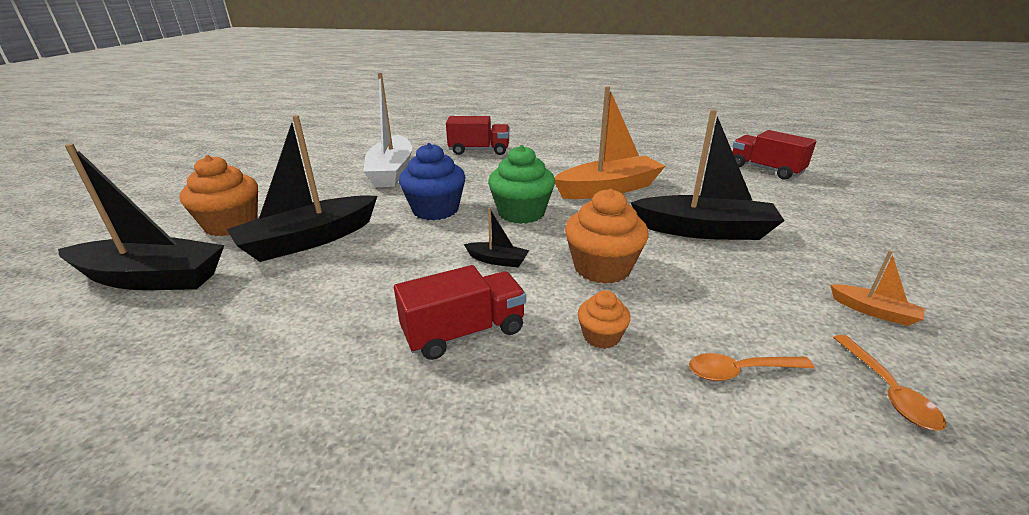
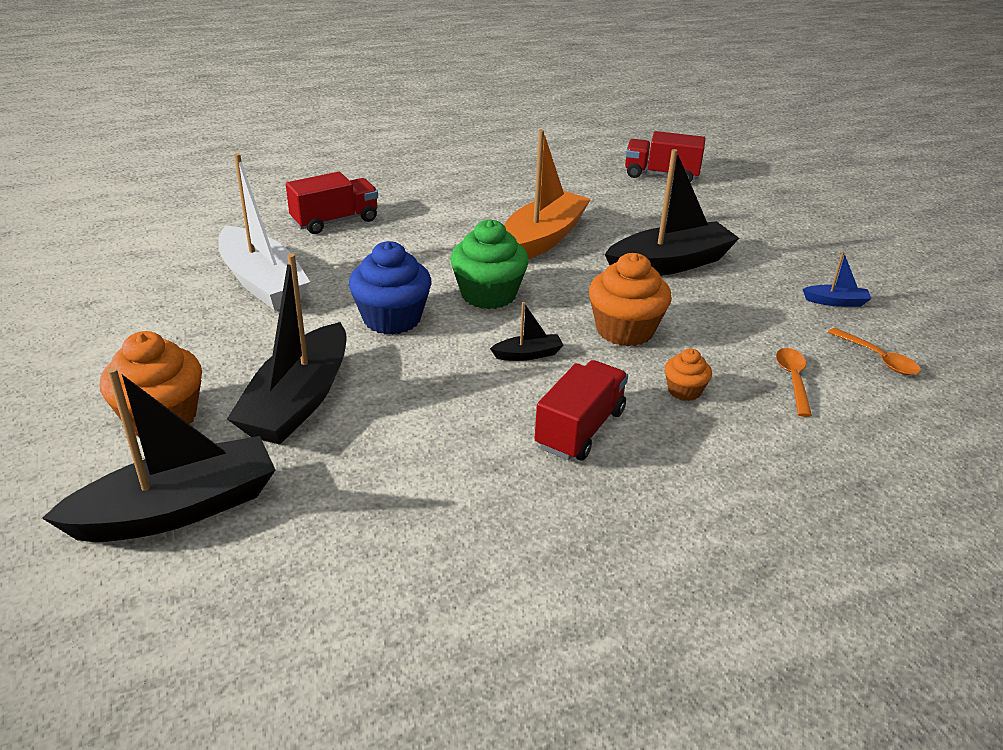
camera: 35 degrees left, 5 degrees up
(740, 371) = (793, 380): orange spoon -> orange spoon turned 135 degrees clockwise
(873, 311) = (835, 302): orange boat -> blue boat

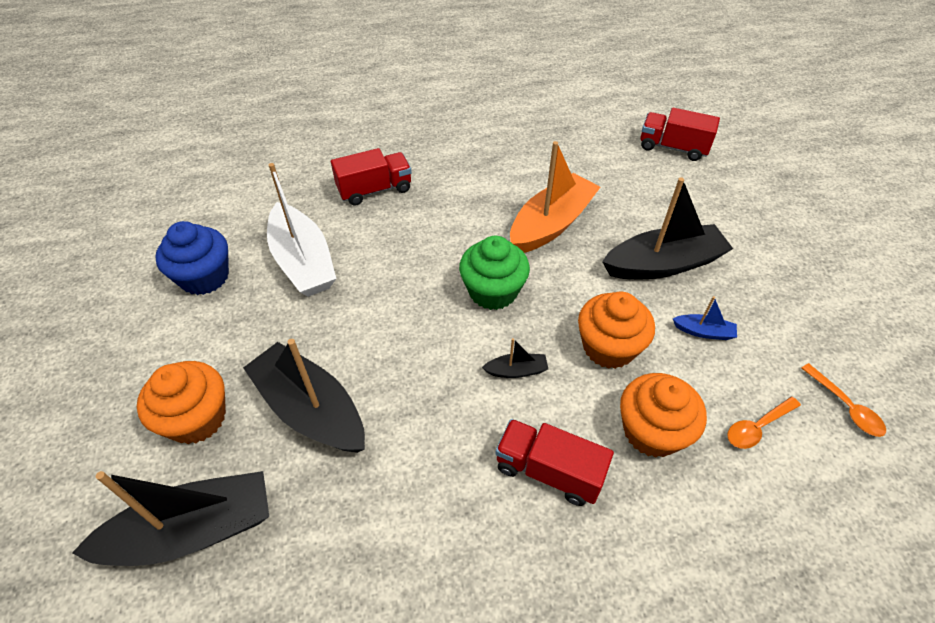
camera: 10 degrees right, 15 degrees up
(298, 401) = (311, 410): black boat -> black boat turned 105 degrees clockwise
(392, 319) = (405, 315): blue cupcake -> blue cupcake (204, 277)
(580, 429) = (548, 471): red truck -> red truck turned 105 degrees counterclockwise
(684, 390) = (652, 431): orange cupcake -> orange cupcake, size x1.90
(793, 380) = (757, 427): orange spoon -> orange spoon turned 135 degrees counterclockwise
(835, 302) = (815, 326): blue boat -> blue boat (703, 332)

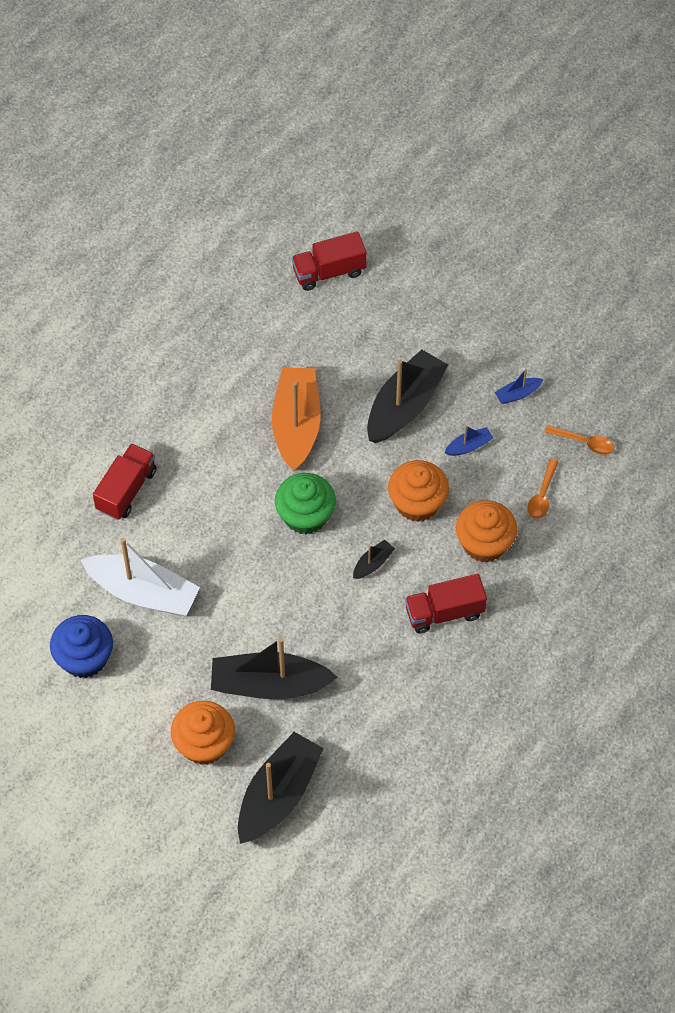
camera: 40 degrees left, 10 degrees up
(791, 319) = (517, 394): none -> blue boat

